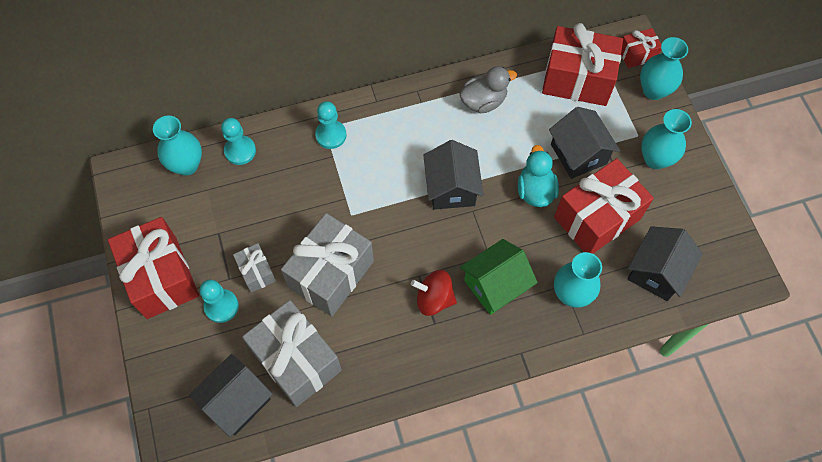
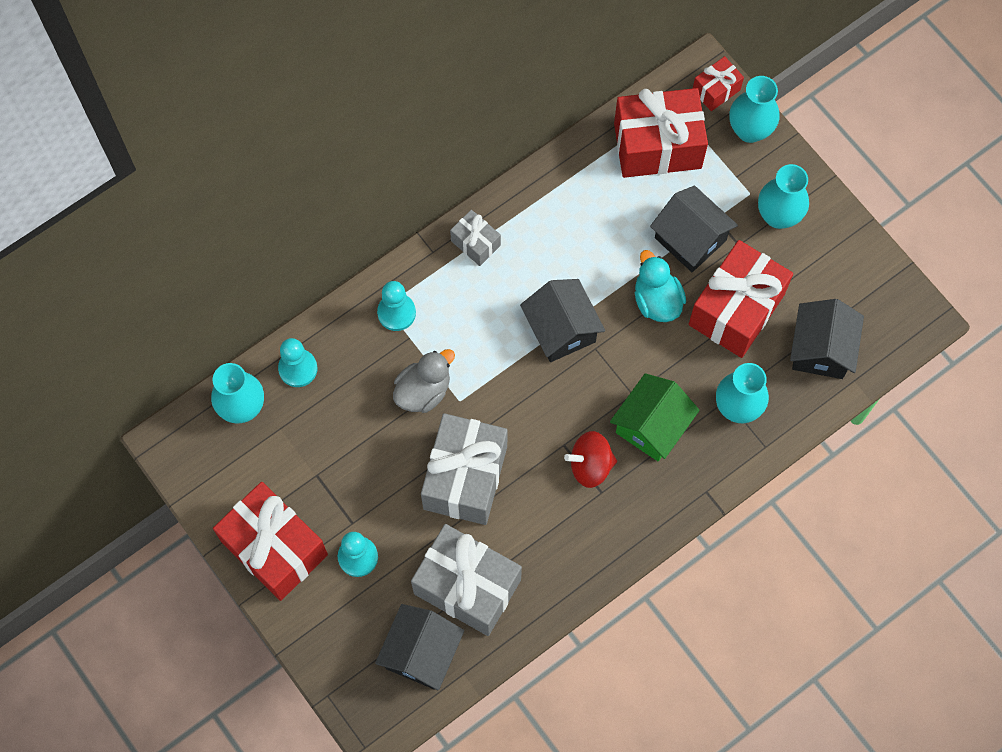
camera: 20 degrees left, 5 degrees up
(256, 272) = (380, 505): grey gift -> grey gift (475, 243)
(483, 101) = (558, 210): grey duck -> grey duck (423, 391)

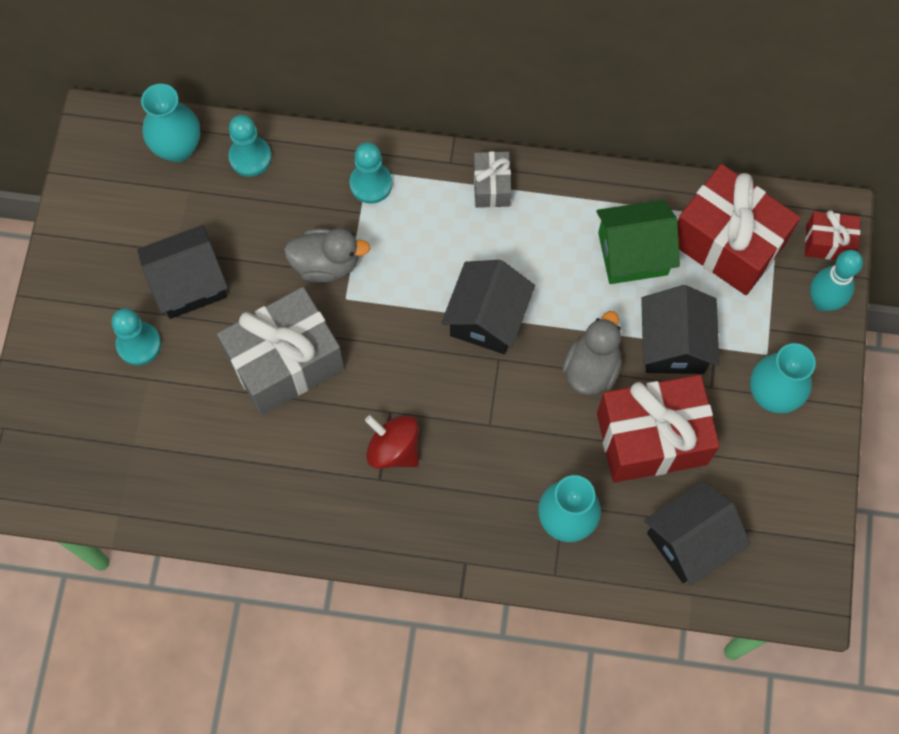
camera: 45 degrees right, 0 degrees up
(275, 548) = (86, 277): red gift -> none
(421, 653) = (105, 466): black house -> black house (189, 283)
(467, 586) = (194, 449): grey gift -> none
(651, 426) = (477, 466): green house -> green house (633, 253)
(657, 300) = (591, 368): turquoise duck -> grey duck
(749, 130) = (822, 301): turquoise vase -> turquoise bowling pin

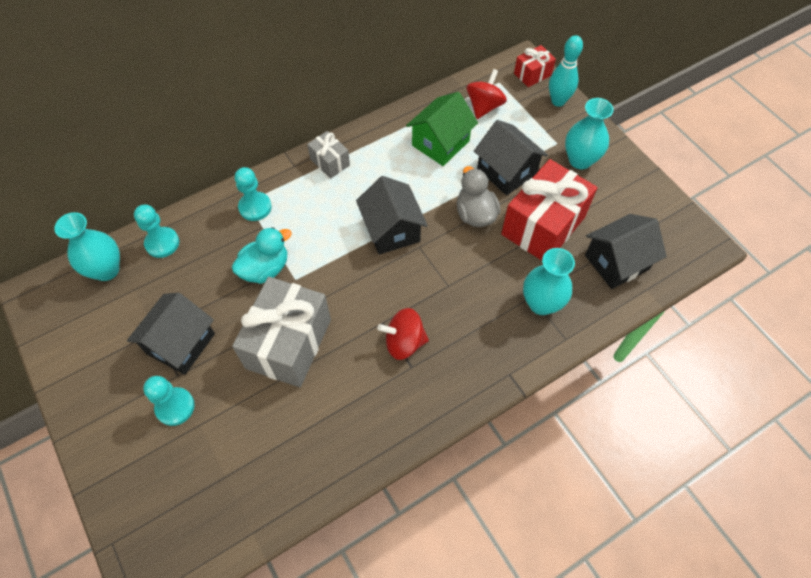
camera: 40 degrees left, 10 degrees down
(326, 264) = (265, 269): grey duck -> turquoise duck
(690, 541) = (616, 262): black house -> black house turned 45 degrees clockwise
(727, 243) = (484, 106): red gift -> red spinning top

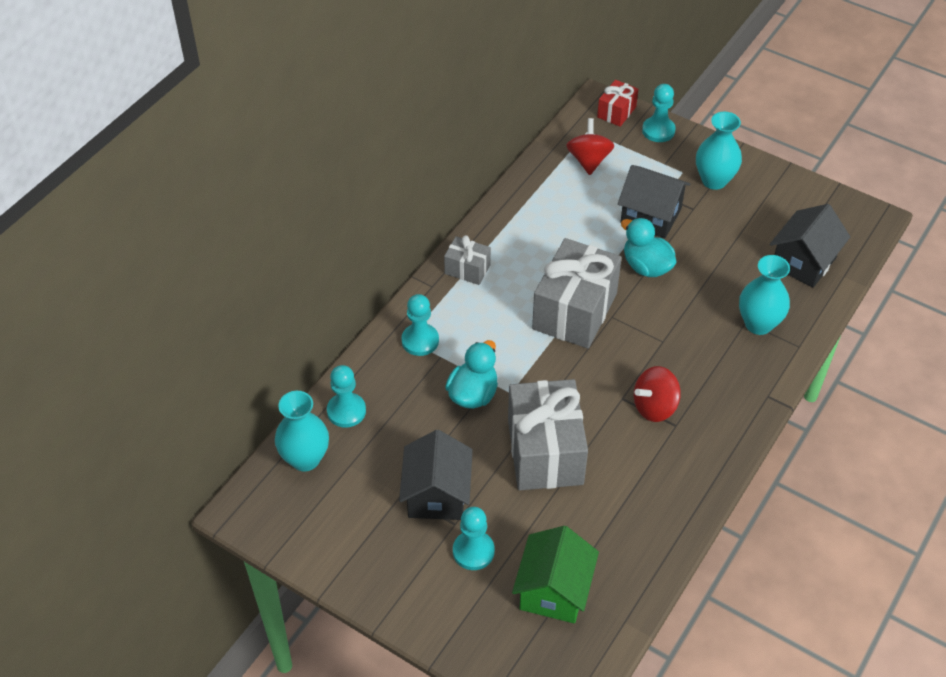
camera: 25 degrees left, 10 degrees down
(392, 230) = (575, 311): black house -> grey gift
(440, 143) = (568, 211): green house -> green house (554, 590)
(475, 214) = (646, 266): grey duck -> turquoise duck
(543, 226) = (717, 254): red gift -> none
(558, 101) = (658, 131): turquoise bowling pin -> turquoise pawn

